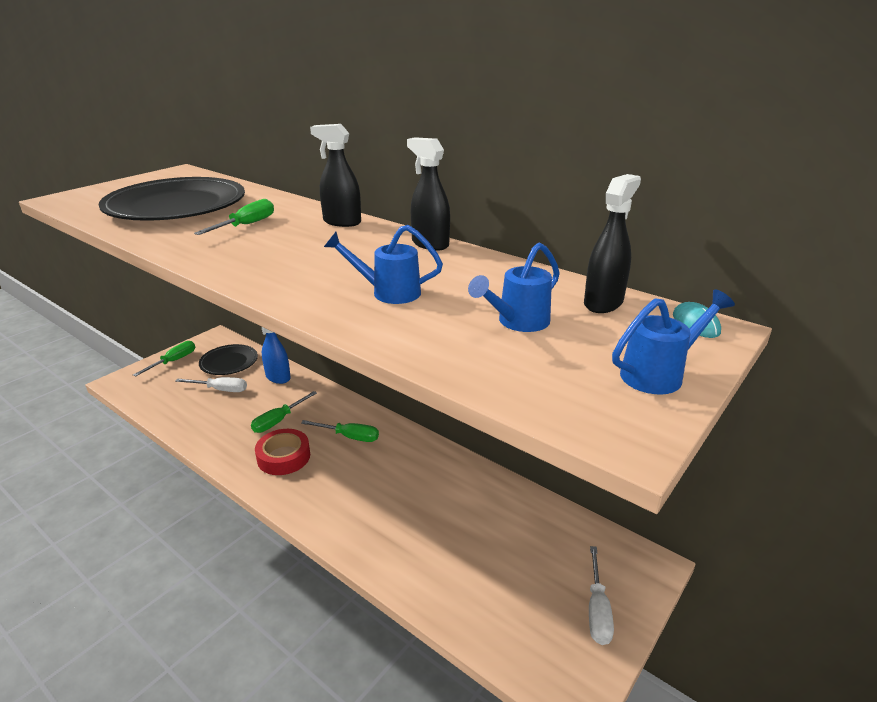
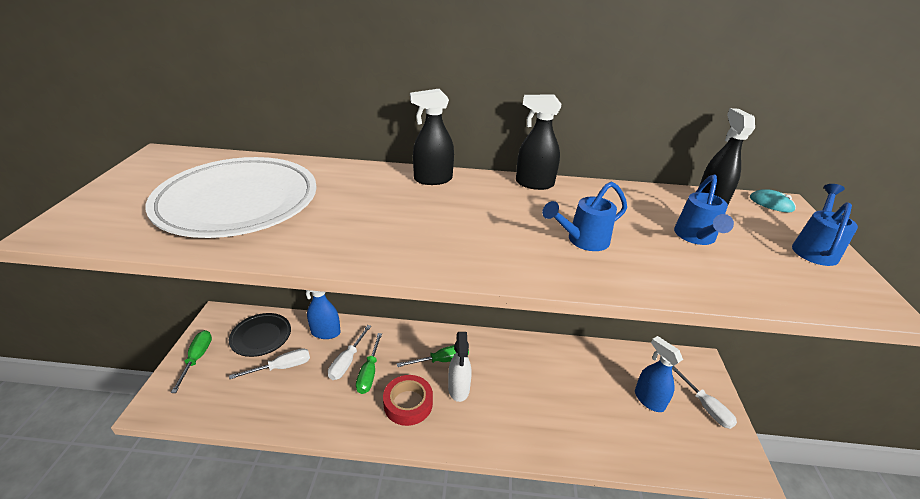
camera: 35 degrees left, 5 degrees up
(176, 207) = (238, 202): black plate -> white plate
(246, 225) = (353, 206): green screwdriver -> none
(271, 405) = (347, 361): none -> white screwdriver
(338, 465) = (458, 389): none -> white spray bottle
(529, 567) = (648, 400): none -> blue spray bottle

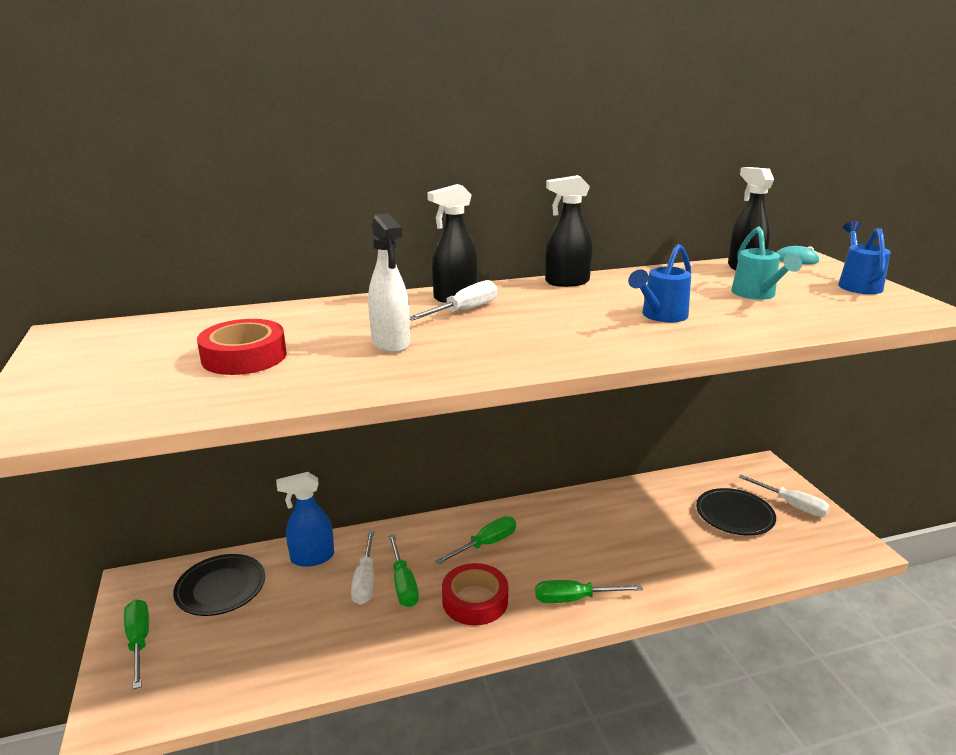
camera: 20 degrees left, 10 degrees down
(238, 202) = (244, 356): white plate -> red tape
(282, 367) = (277, 613): white screwdriver -> white screwdriver (464, 311)
(458, 389) = (525, 567): white spray bottle -> white spray bottle (391, 343)
(478, 429) = (574, 599): none -> green screwdriver
(648, 400) = (734, 515): blue spray bottle -> black plate
(696, 237) = (757, 295): blue watering can -> turquoise watering can

